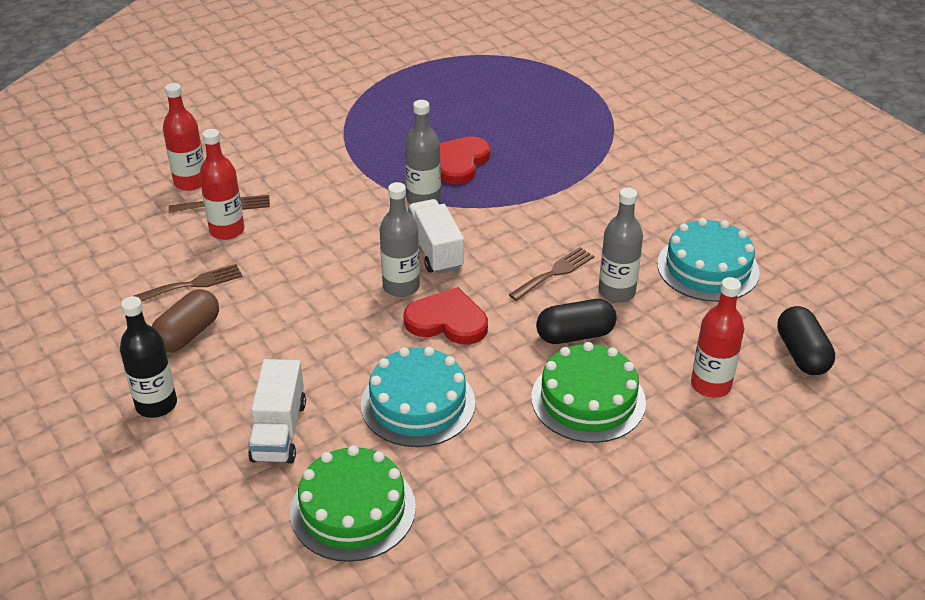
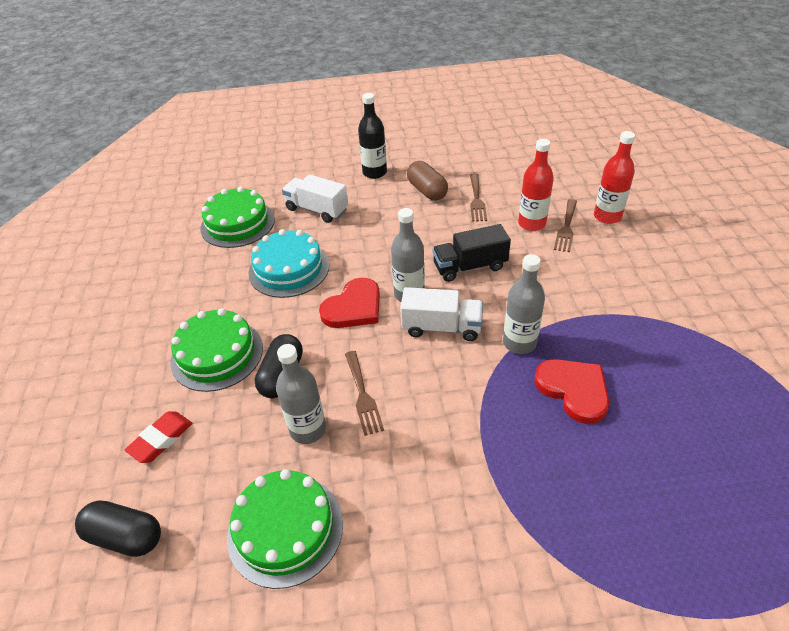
camera: 120 degrees right, 5 degrees up
(330, 256) = (470, 266): none -> black truck
(707, 268) = (285, 529): turquoise cake -> green cake
(710, 385) = (161, 439): red bottle -> red eraser

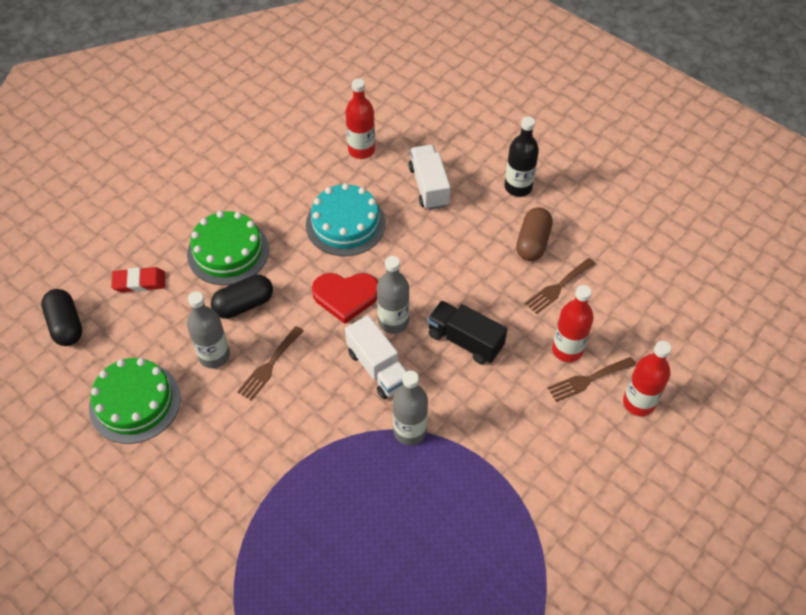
camera: 45 degrees right, 10 degrees up
(237, 223) = (361, 150): green cake -> red bottle
(574, 390) = (392, 498): red heart -> none

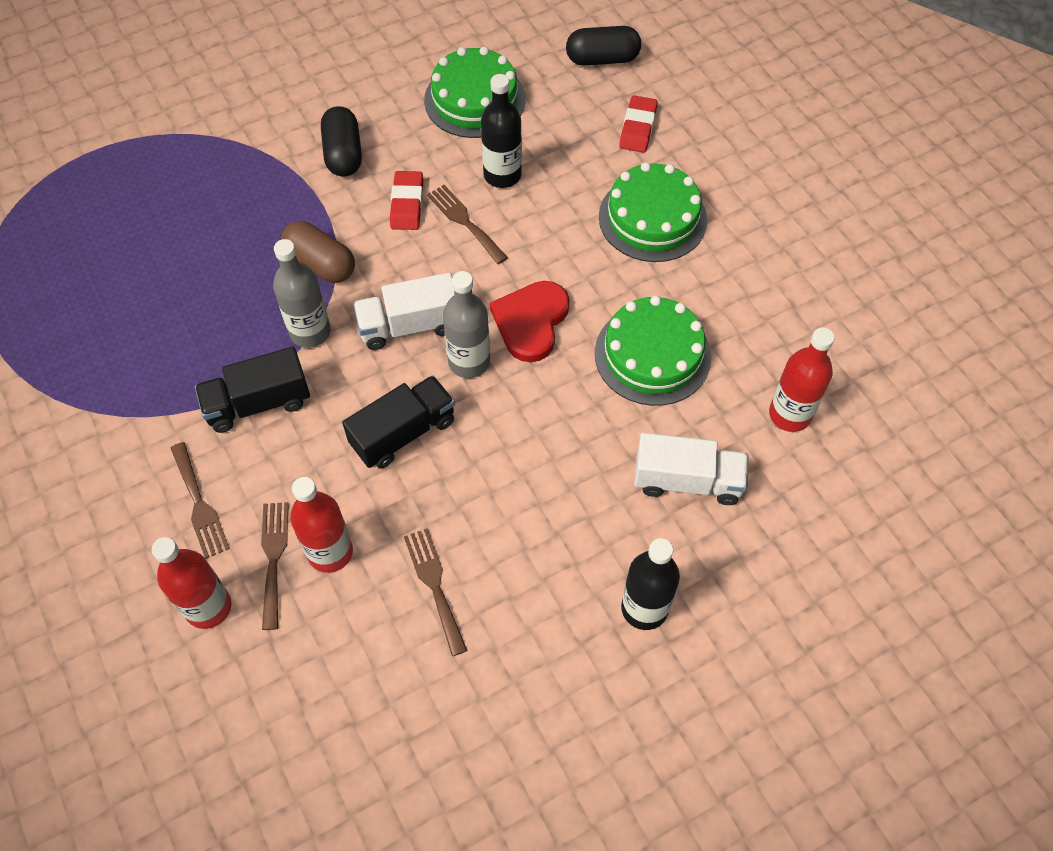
camera: 110 degrees right, 5 degrees up
(214, 356) = (502, 175): grey bottle -> black bottle
(244, 305) = (563, 216): black capsule -> black capsule (343, 154)
(264, 411) = (407, 204): none -> red eraser
(345, 224) = (652, 355): turquoise cake -> green cake
(483, 439) = (258, 403): none -> black truck
(532, 242) = (528, 584): brown capsule -> brown capsule (321, 263)
(576, 441) = (199, 504): none -> brown fork

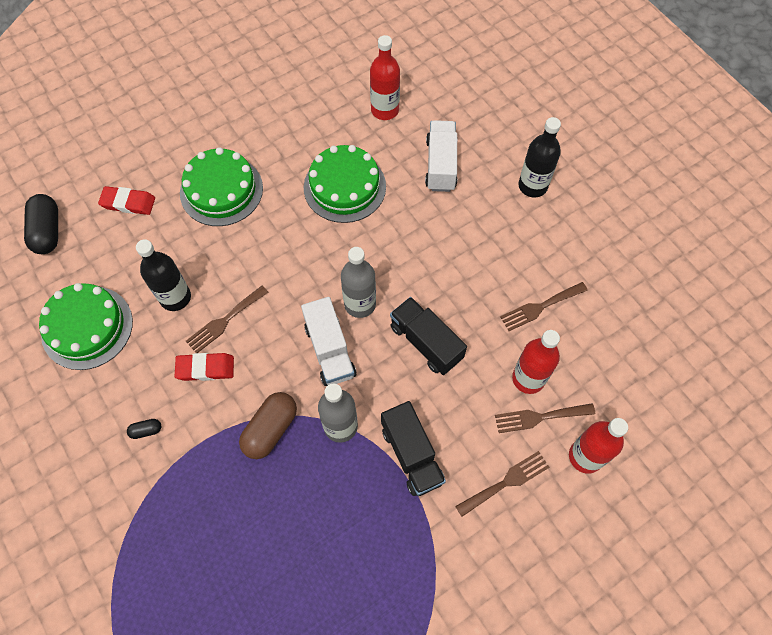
camera: 95 degrees left, 5 degrees up
(343, 154) = (146, 430): black capsule -> black capsule, size x0.47
(531, 322) = (321, 265): red heart -> none

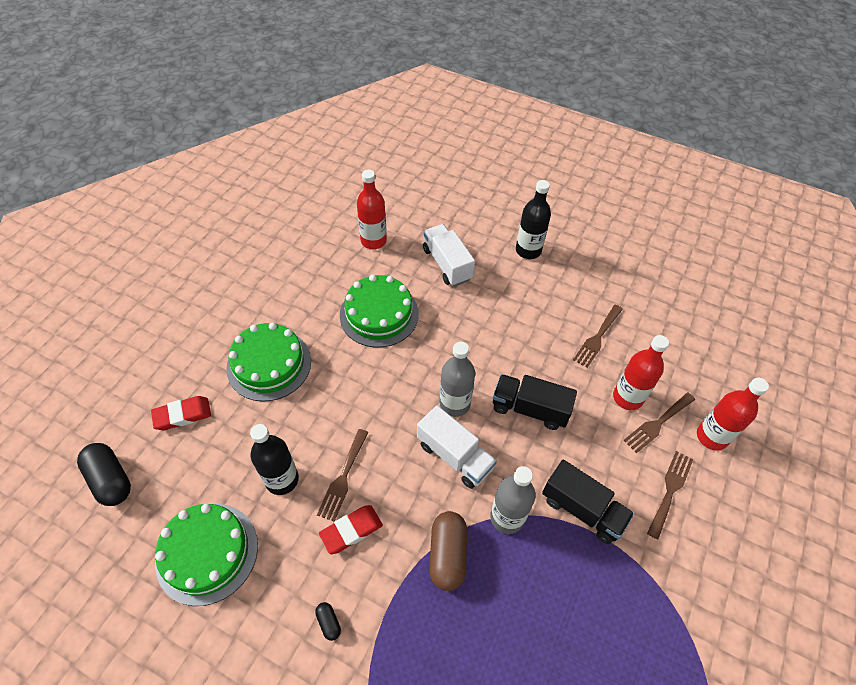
camera: 30 degrees left, 10 degrees down
(146, 430) = (329, 622): black capsule -> black capsule turned 75 degrees counterclockwise

